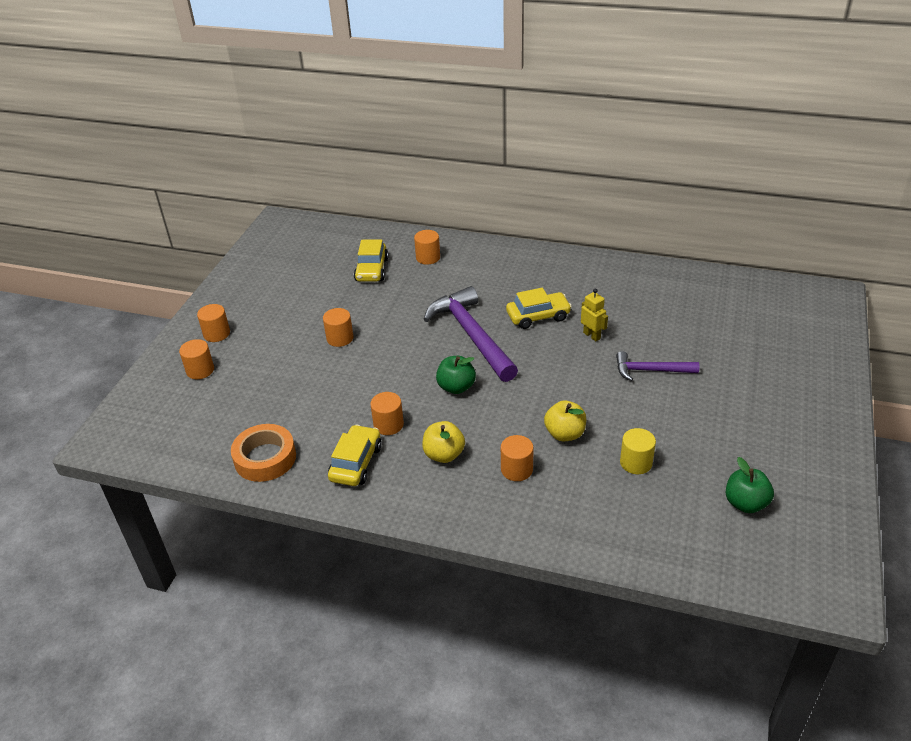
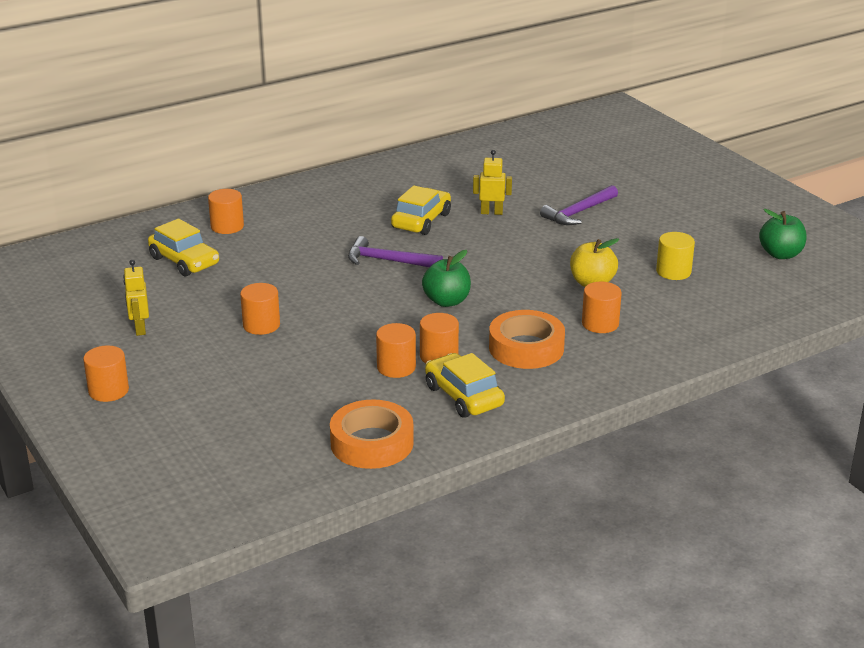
camera: 50 degrees left, 10 degrees down
(200, 370) = (154, 426): orange cylinder -> orange cylinder (396, 367)
(286, 303) = (140, 329): none -> yellow robot
(444, 454) = (526, 348): yellow apple -> orange tape
(472, 335) = (388, 261): purple hammer -> purple hammer, size x0.56

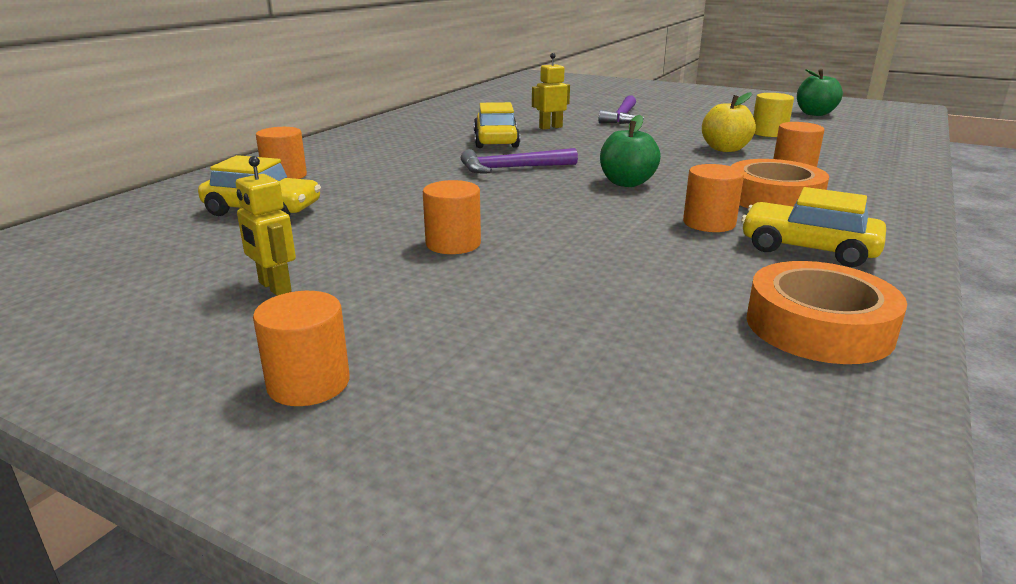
camera: 30 degrees left, 5 degrees down
(396, 367) = (685, 243): orange cylinder -> none

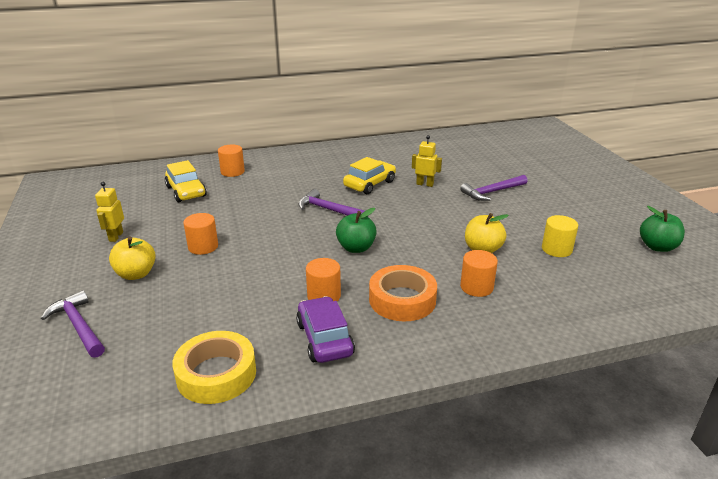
camera: 45 degrees right, 5 degrees up
(308, 383) = (50, 284): orange cylinder -> none
(436, 304) = (136, 274): none -> yellow apple
(518, 394) = (79, 326): none -> purple hammer
(808, 249) = (325, 339): yellow car -> purple car
(818, 326) = (216, 374): orange tape -> yellow tape

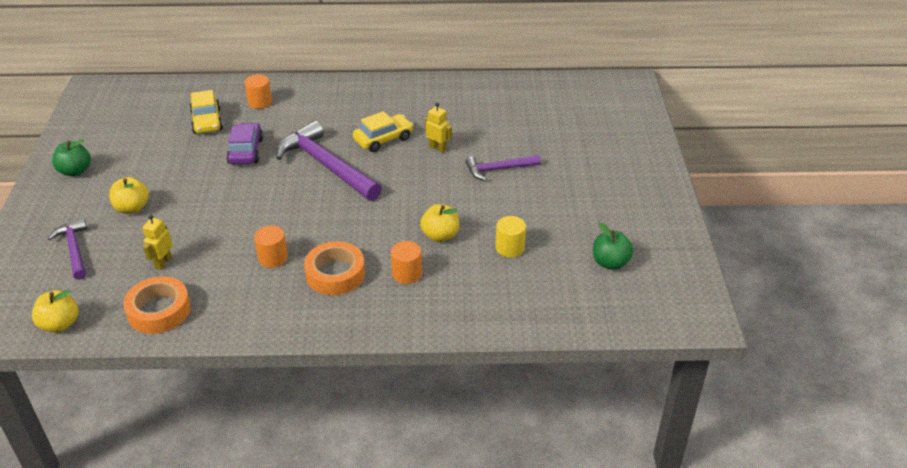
camera: 15 degrees right, 10 degrees up
(87, 415) = (60, 324): none -> yellow apple
(116, 236) = (128, 165): yellow robot -> yellow robot (163, 262)
(203, 247) = (196, 189): orange cylinder -> none
(216, 374) = (159, 310): yellow tape -> orange tape
(325, 339) = (253, 297): purple car -> purple car (246, 151)
(329, 210) = (326, 165): purple hammer -> purple hammer, size x1.78
(356, 248) = (327, 213): green apple -> green apple (75, 171)

